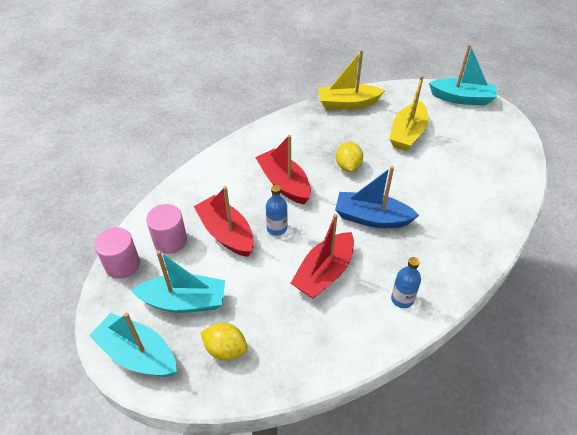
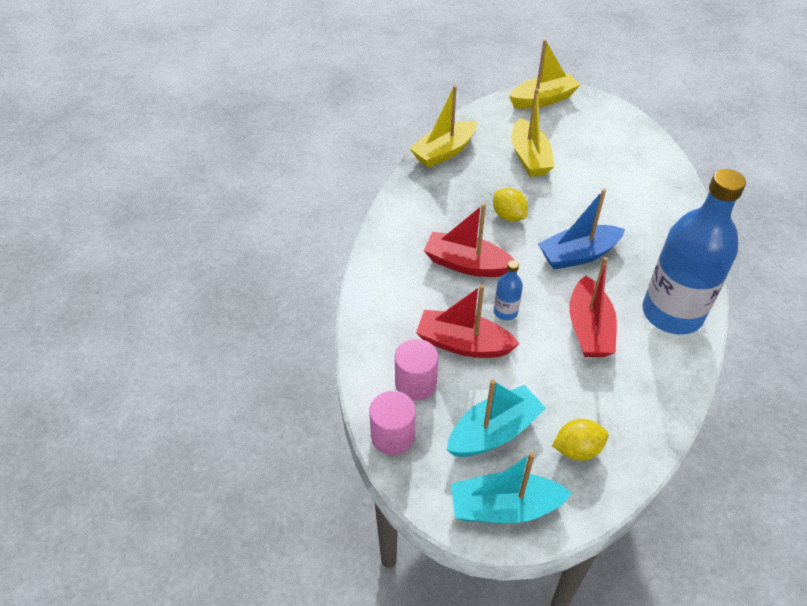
camera: 35 degrees left, 0 degrees up
(402, 299) = (672, 313): blue bottle -> blue bottle, size x2.50
(462, 98) = (543, 99): turquoise boat -> yellow boat

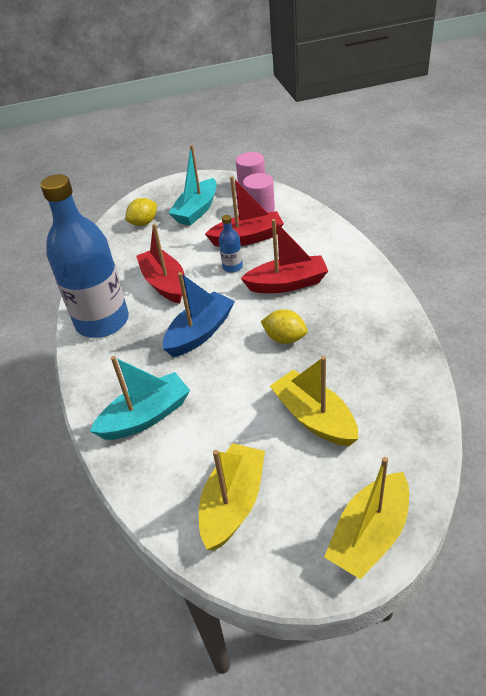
camera: 155 degrees right, 5 degrees down
(444, 152) = (409, 377): yellow boat -> yellow boat (233, 503)
(504, 507) = (172, 189): turquoise boat -> turquoise boat (146, 416)

